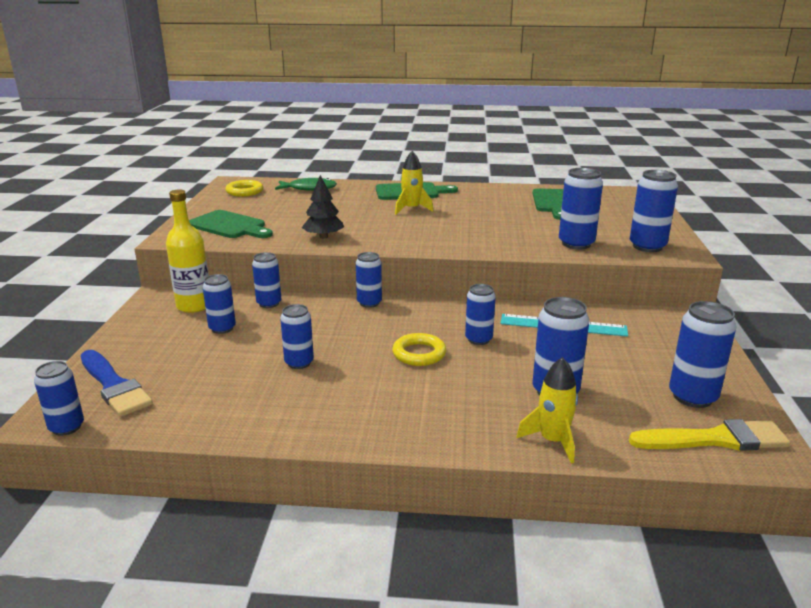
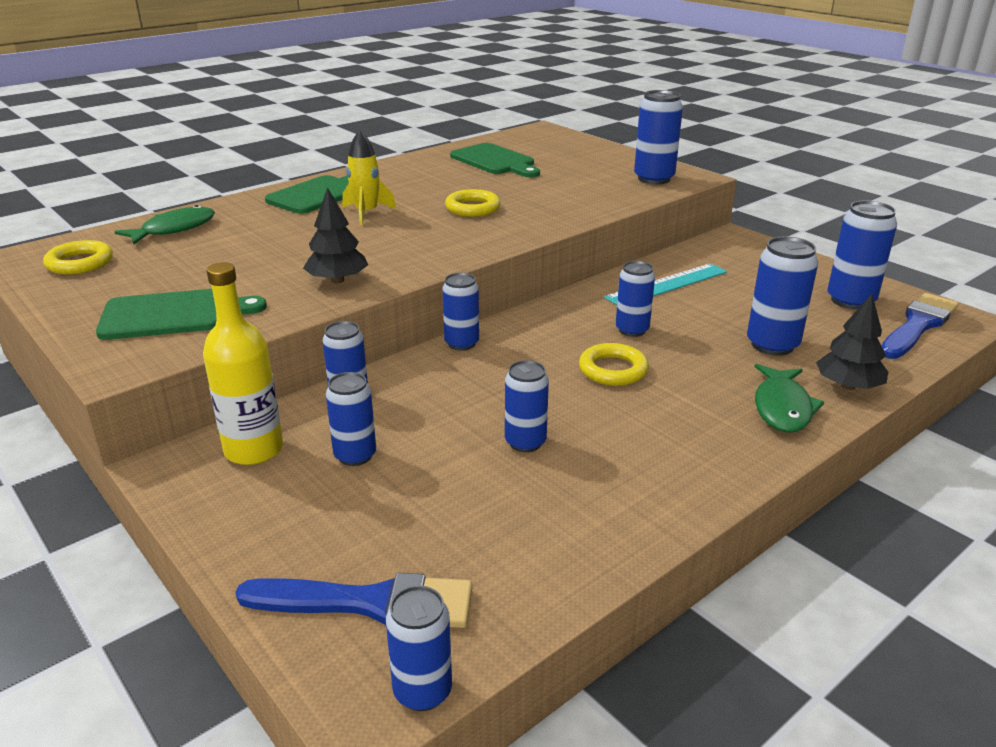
camera: 45 degrees left, 5 degrees up
(475, 426) = (782, 407): none -> green fish
(476, 225) = (472, 208): none -> yellow ring
(552, 441) = (848, 386): yellow rocket -> black tree
(576, 244) = (598, 196): blue can -> none
(715, 439) = (918, 325): yellow brush -> blue brush

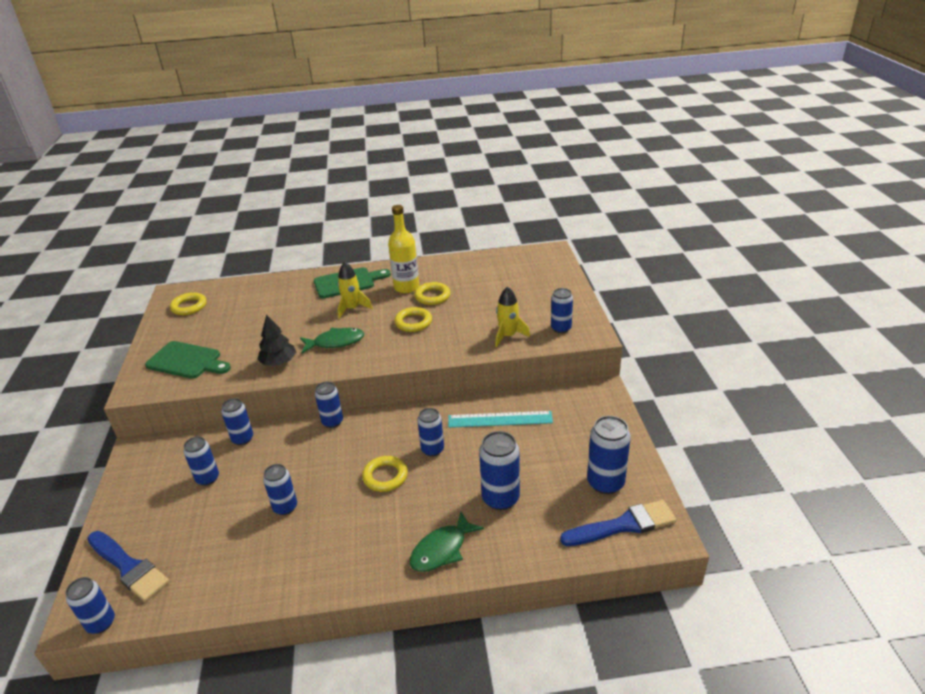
camera: 35 degrees right, 5 degrees up
(174, 229) = (251, 292): green fish -> green fish (335, 342)
(254, 450) = (174, 454): yellow bottle -> yellow bottle (406, 287)
(460, 184) = (432, 296): none -> yellow ring
(495, 161) = (480, 278): green cutting board -> none
(607, 195) = (508, 336): none -> yellow rocket
(654, 179) = (561, 328): blue can -> blue can, size x0.67
(848, 386) = (503, 552): black tree -> none

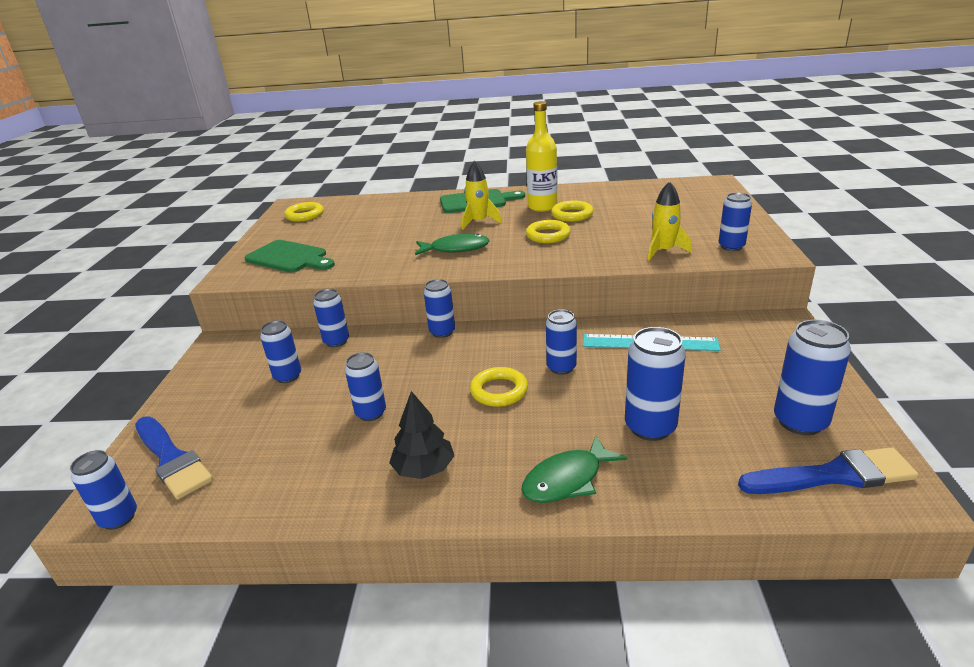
camera: 10 degrees right, 5 degrees down
(279, 362) = (388, 263): black tree -> black tree (424, 468)

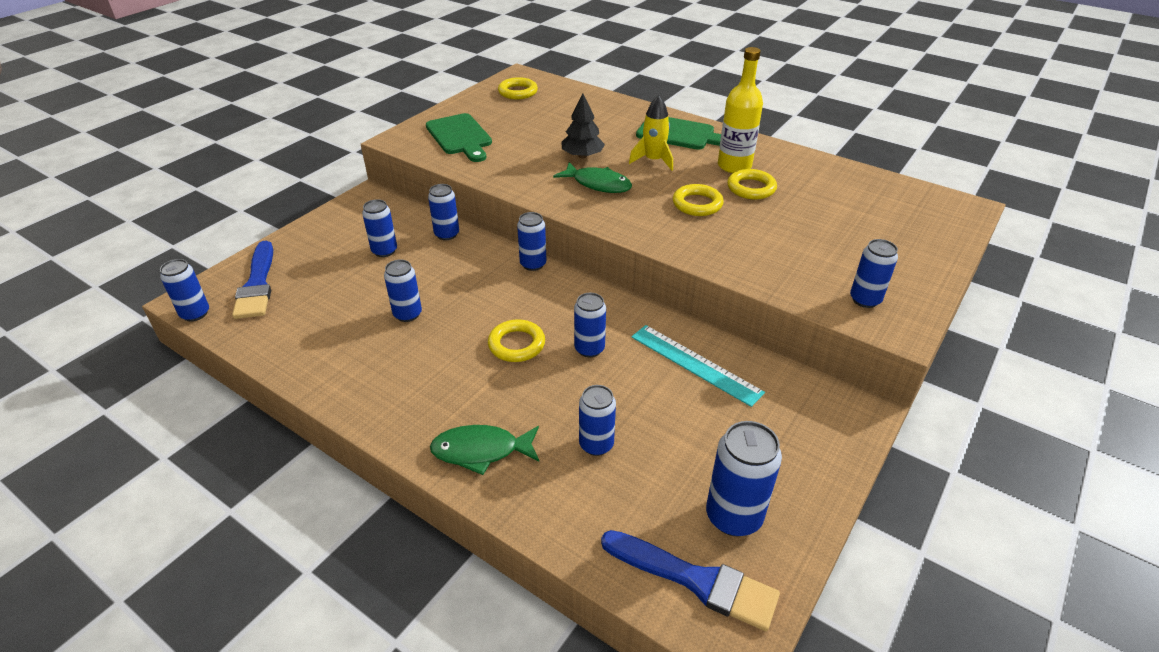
camera: 30 degrees right, 10 degrees up
(424, 468) = (395, 382): black tree -> black tree (582, 156)
(650, 427) = (596, 444): blue can -> blue can, size x0.67
(663, 251) = (786, 273): yellow rocket -> none

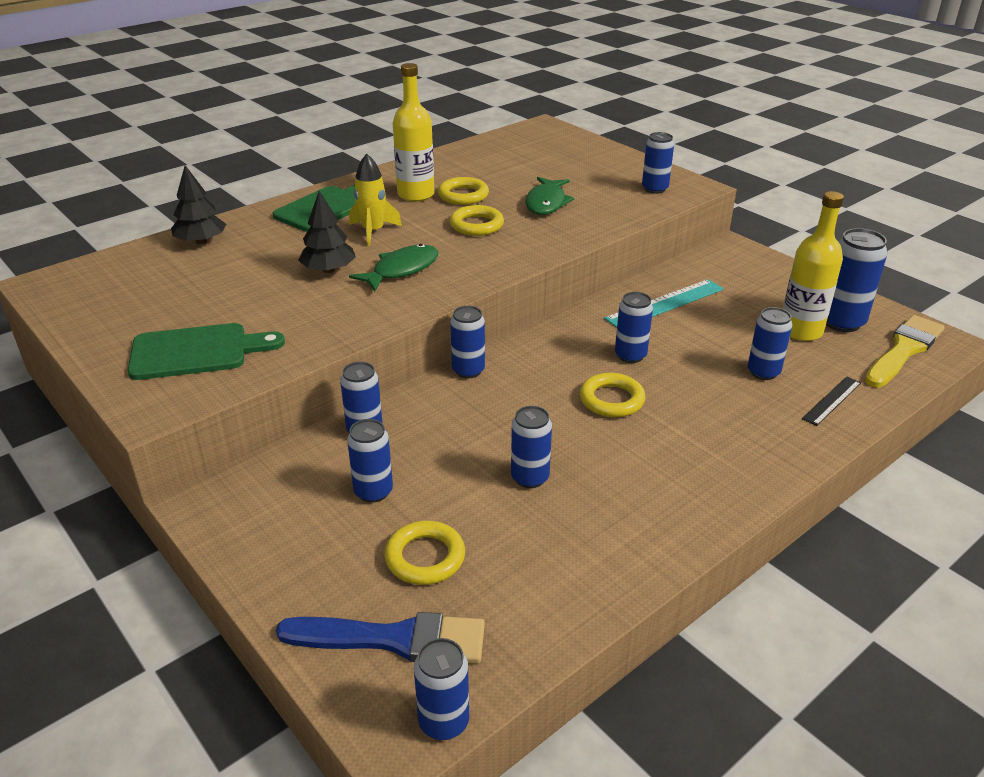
camera: 75 degrees left, 5 degrees down
(481, 451) = (769, 441): green fish -> green fish (546, 203)
(518, 92) = (101, 291): yellow ring -> yellow ring (425, 557)
(562, 502) = (832, 400): none -> black ruler
(597, 104) = (201, 241): none -> black tree
(694, 476) = (800, 331): none -> yellow bottle
(696, 580) = (904, 350): blue brush -> yellow brush

